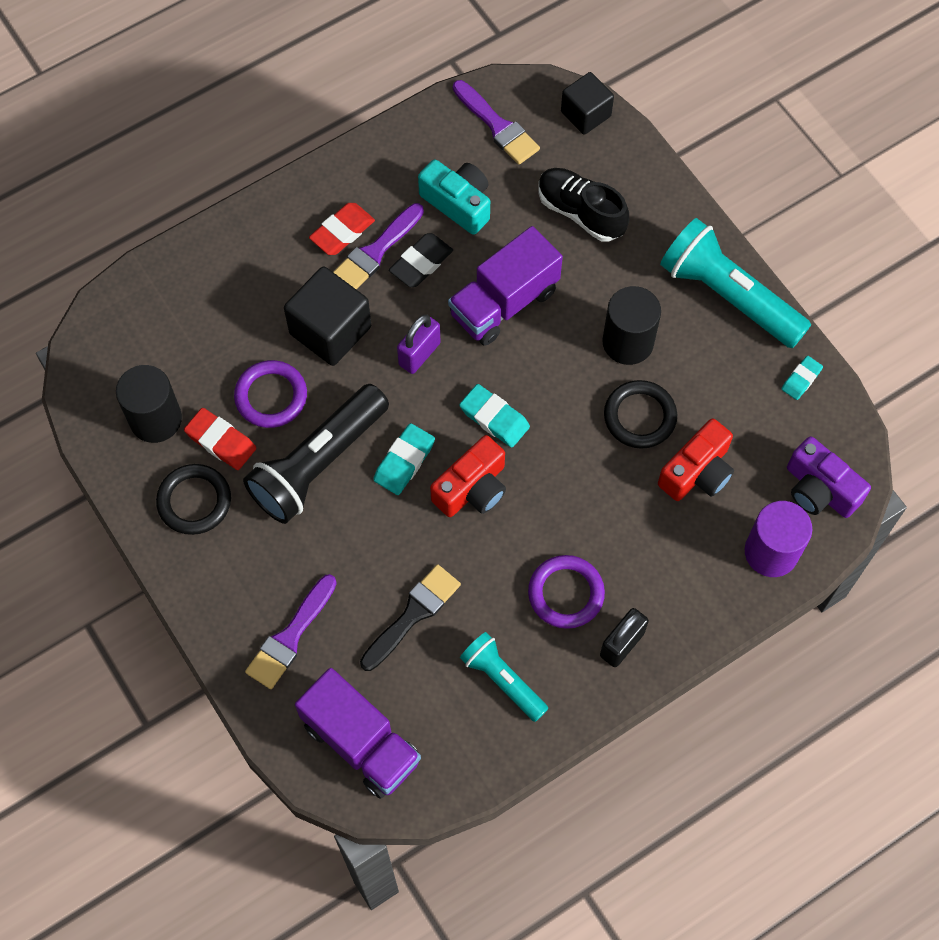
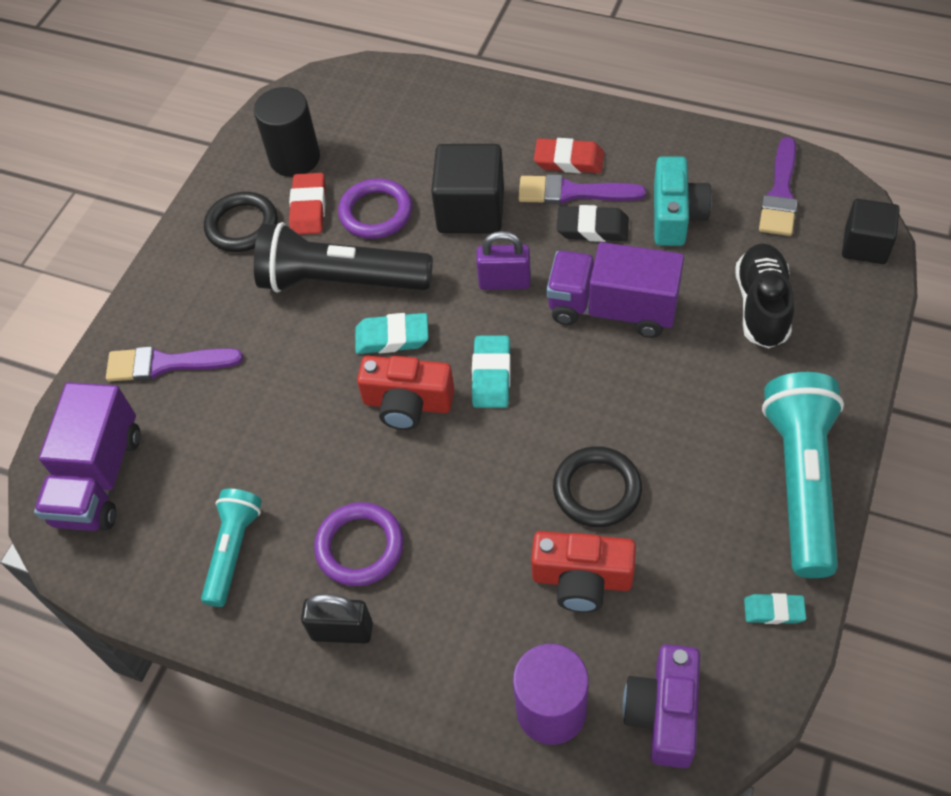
camera: 60 degrees right, 10 degrees down
(412, 614) = (249, 438): black brush -> none
(628, 342) = (666, 429): black cylinder -> none

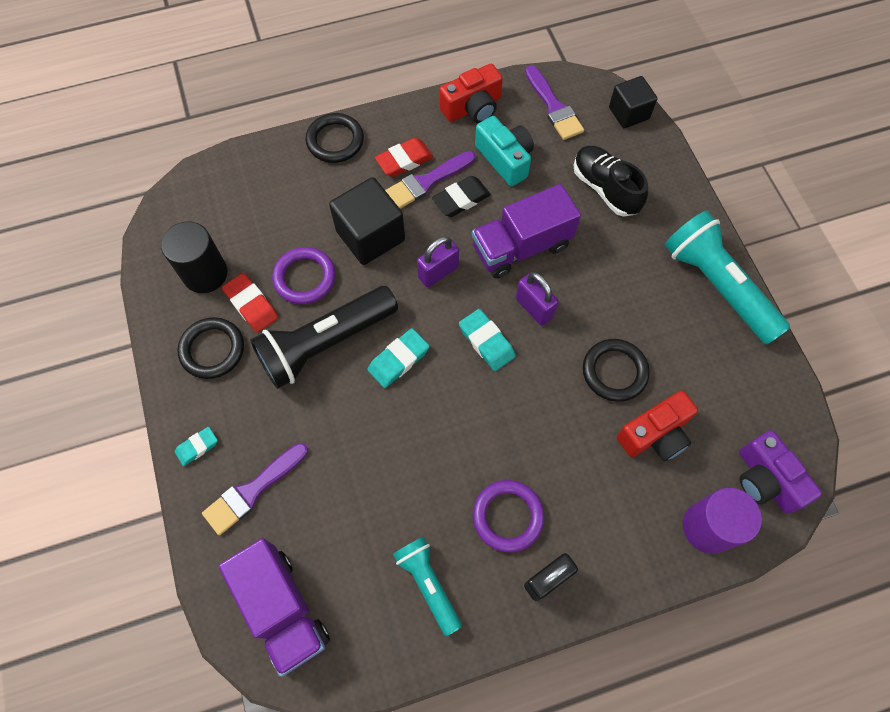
camera: 45 degrees left, 10 degrees up
(407, 403) = (450, 398): red camera -> red camera (472, 108)
(517, 106) = (335, 141): none -> black ring
(570, 374) = (534, 308): none -> purple padlock
(773, 611) = (768, 374): turquoise eraser -> turquoise eraser (197, 447)

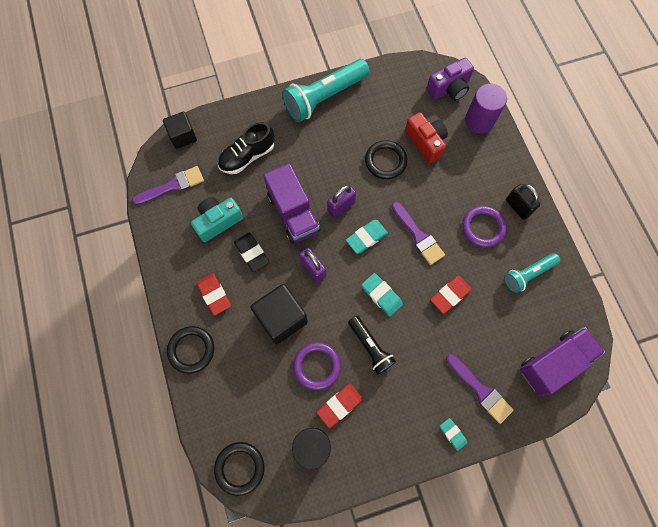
camera: 90 degrees left, 5 degrees up
(212, 350) = (377, 432): black ring -> black ring (240, 468)
(325, 343) = (370, 347): black flashlight -> black flashlight, size x0.58
(396, 457) = (450, 295): none -> red eraser
(427, 181) = (235, 277): purple brush -> purple brush (418, 235)
(472, 108) = (168, 244): red camera -> none

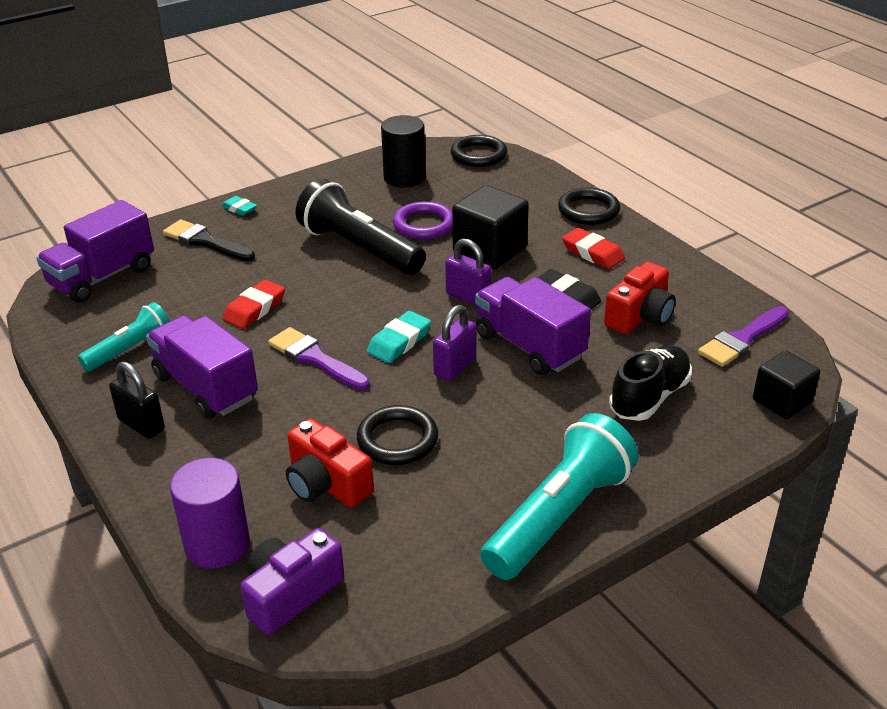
camera: 165 degrees right, 35 degrees down
(218, 221) = (640, 316): turquoise camera -> red camera
(340, 405) = (383, 205): red eraser -> none
(370, 347) = (359, 249): black flashlight -> black flashlight, size x1.73
(381, 295) = (357, 291): turquoise eraser -> none
(480, 390) = (206, 242): purple brush -> black brush
(483, 227) = (205, 387): purple ring -> purple truck

